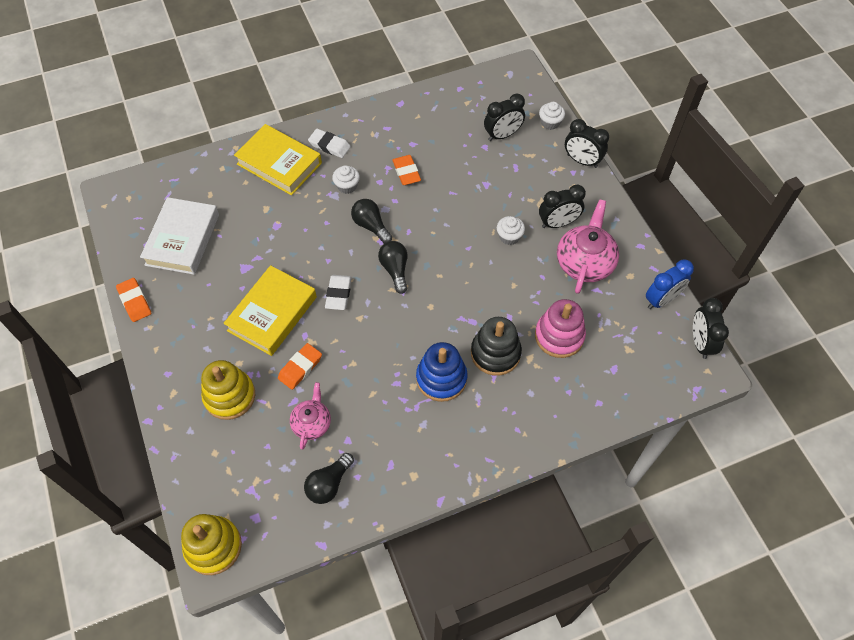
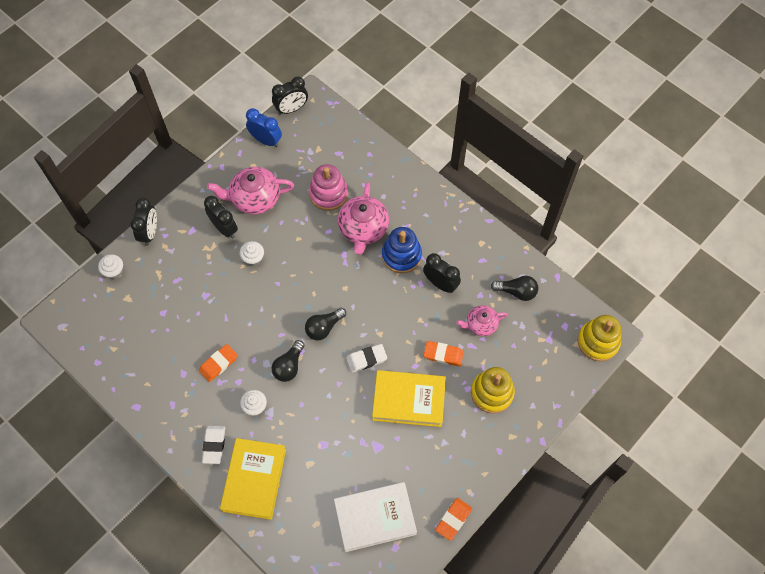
camera: 115 degrees left, 5 degrees up
(495, 353) = (363, 229): black stacking toy -> pink teapot
(502, 135) = (143, 303): black clock -> black clock (440, 284)

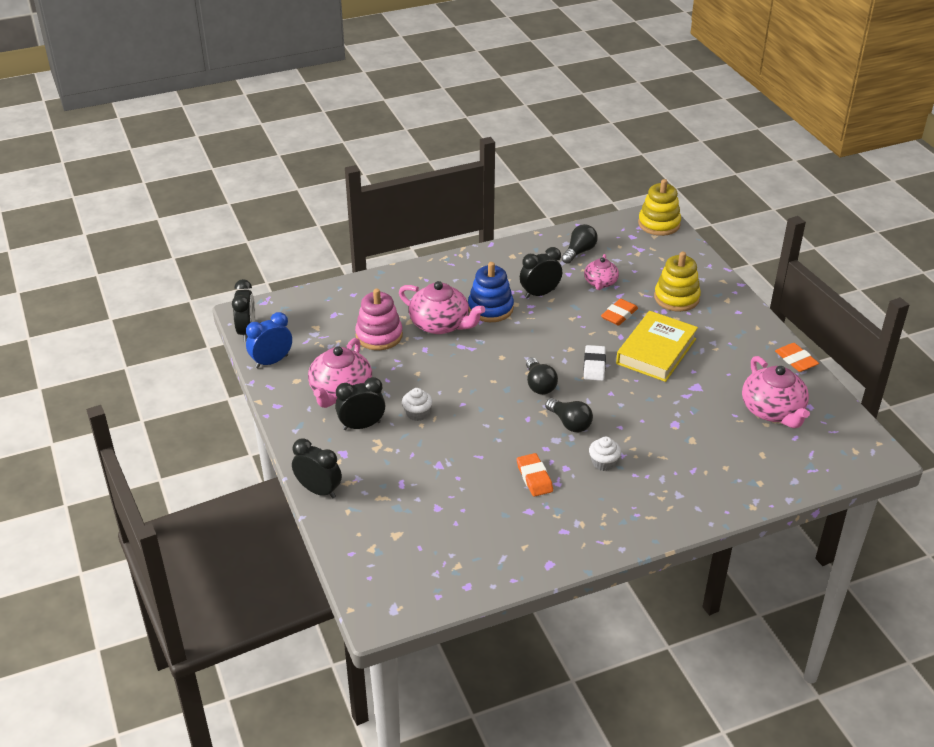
camera: 65 degrees left, 25 degrees down
(114, 271) = (349, 537): white cupcake -> none
(214, 445) = (634, 508): white eraser -> none
(254, 480) = (691, 487): yellow book -> none
(375, 518) = (773, 411): white book -> pink teapot

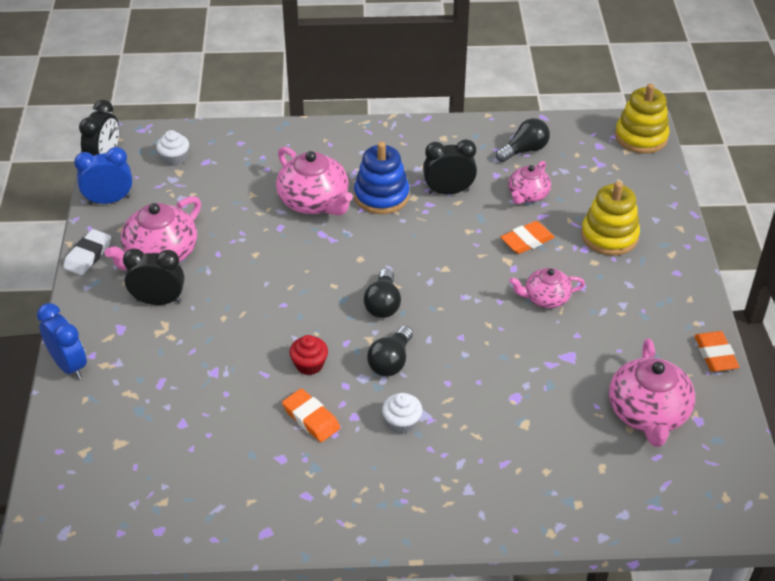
camera: 20 degrees right, 5 degrees up
(318, 490) = (69, 365): black clock -> blue clock
(379, 336) = (239, 198): pink stacking toy -> none
(417, 413) = (227, 303): white cupcake -> white cupcake (174, 158)
(509, 441) = (309, 365): none -> red cupcake
(534, 478) = (311, 418): orange eraser -> orange eraser turned 45 degrees counterclockwise
(570, 423) = (391, 362): black light bulb -> black light bulb turned 45 degrees clockwise
(594, 366) = (461, 297): white eraser -> white eraser (88, 255)
(656, 351) = (545, 298): yellow book -> pink teapot

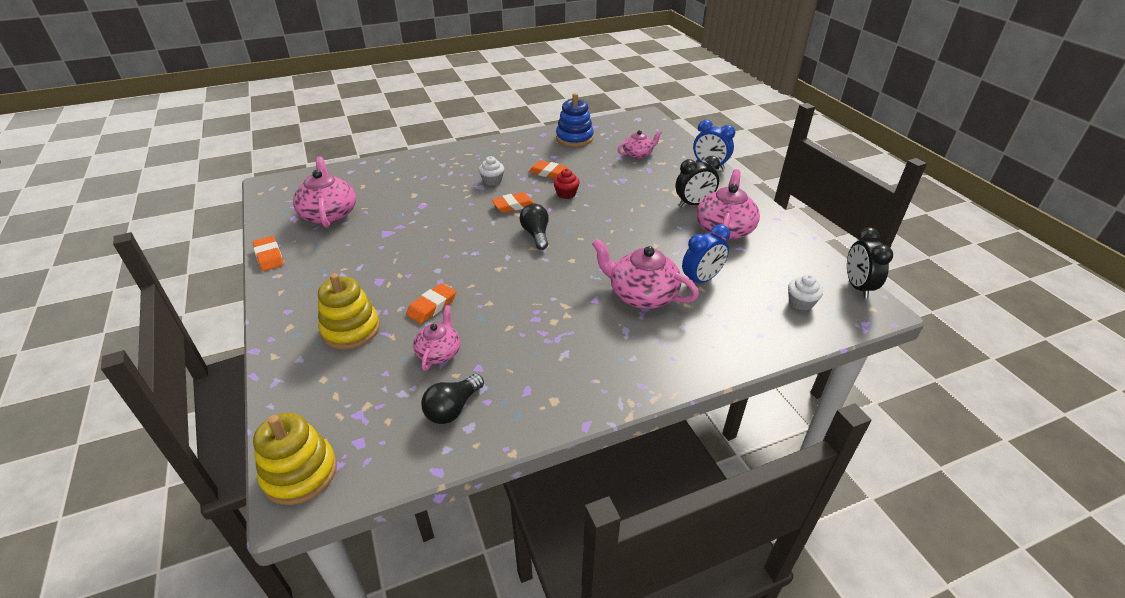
camera: 160 degrees right, 5 degrees down
(88, 255) = (772, 217): white eraser -> none
(109, 200) = (807, 255): blue clock -> blue clock (701, 280)
(381, 196) = (584, 315): blue stacking toy -> blue stacking toy (574, 138)
(391, 362) = (513, 205): black light bulb -> orange eraser
(448, 191) = (522, 335): black clock -> none
(545, 298) = (408, 265): pink teapot -> pink teapot (638, 154)

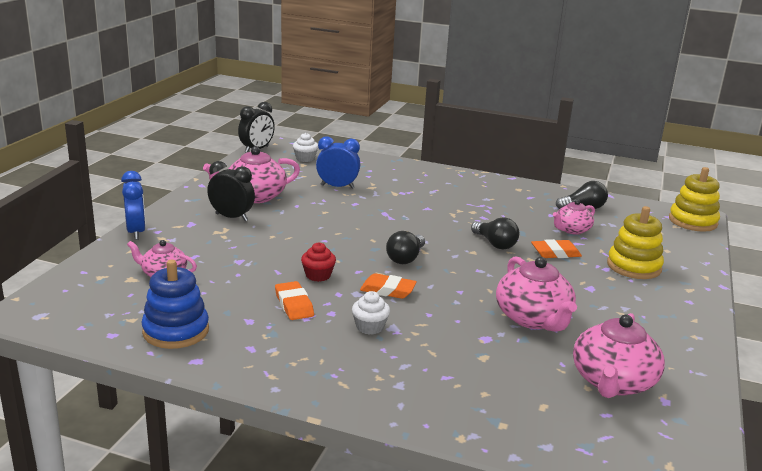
camera: 140 degrees left, 15 degrees down
(269, 256) = (705, 361): orange eraser -> none
(490, 287) = (495, 244): none -> black light bulb
(641, 295) = (391, 197): pink teapot -> pink teapot (533, 318)

